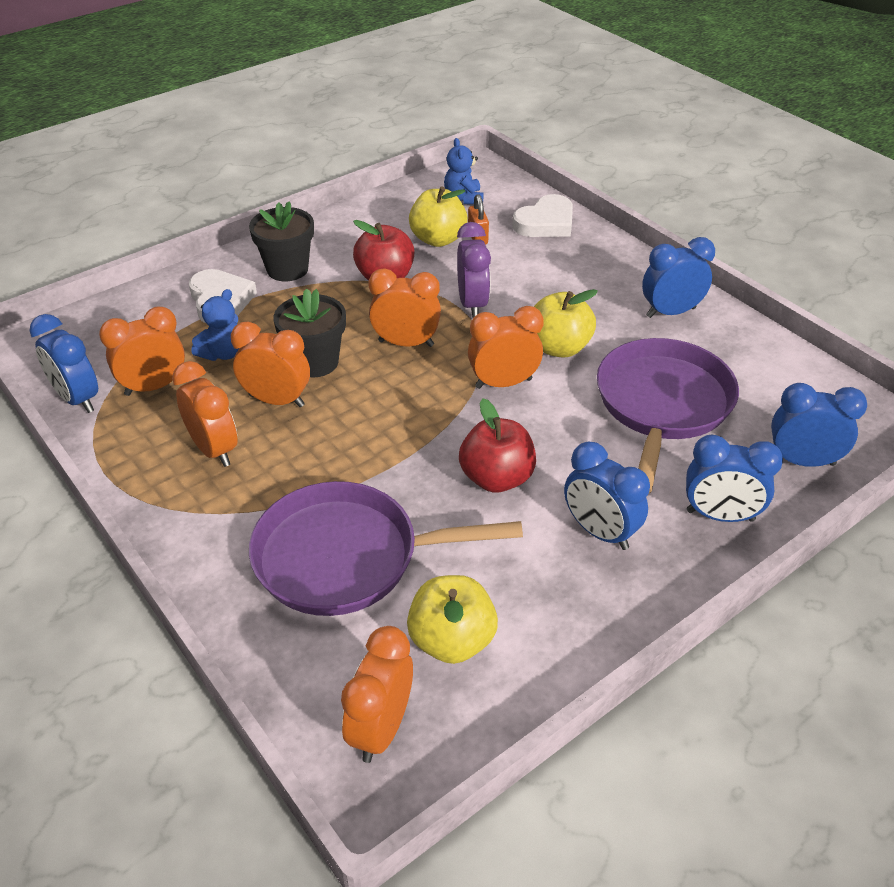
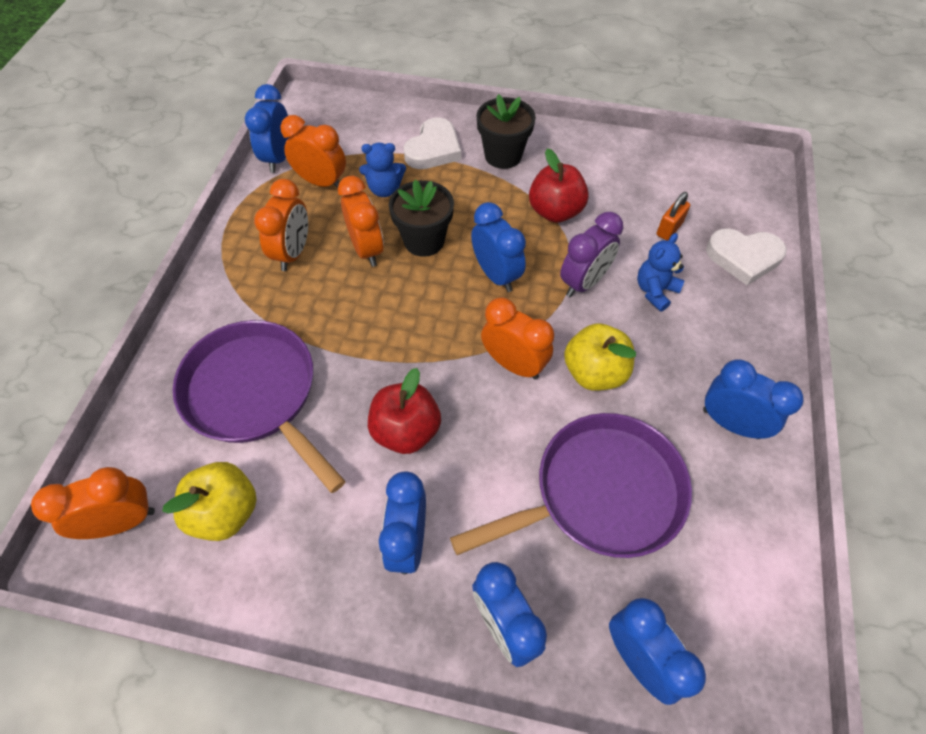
camera: 50 degrees right, 15 degrees up
(406, 343) = (496, 275): orange clock -> blue clock
(438, 239) = (636, 208): yellow apple -> none
(463, 198) = (706, 187): blue teddy bear -> blue teddy bear (655, 291)

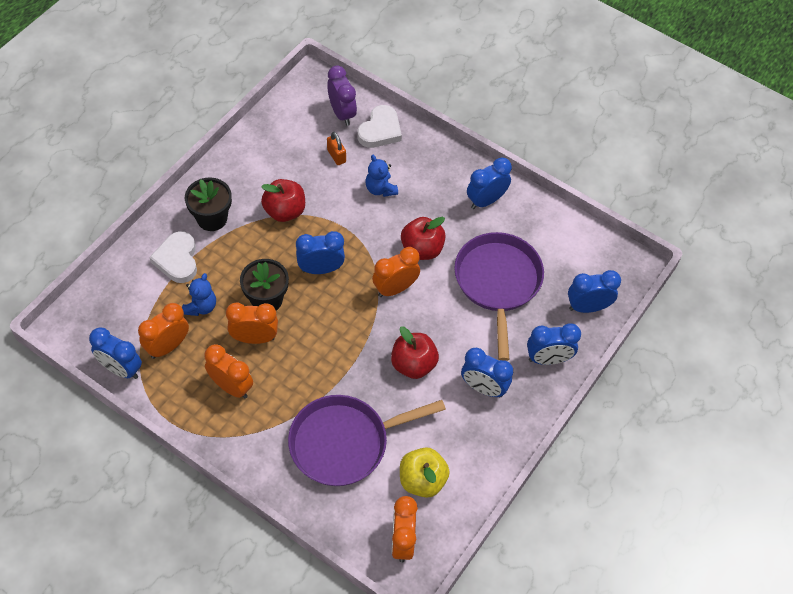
camera: 70 degrees left, 0 degrees up
(433, 149) = (177, 259): white heart -> white heart turned 150 degrees counterclockwise
(584, 282) = (353, 223): purple clock -> purple clock (342, 113)
(594, 372) = (422, 249): yellow apple -> red apple

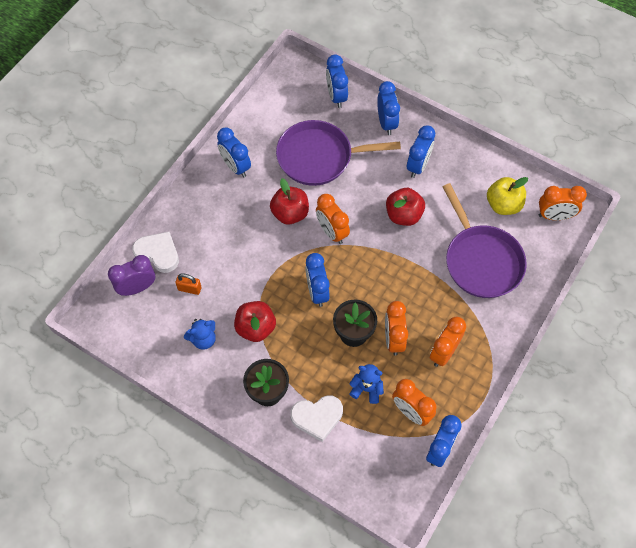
camera: 90 degrees left, 5 degrees up
(336, 156) = (189, 289): orange padlock -> orange padlock turned 45 degrees clockwise
(380, 189) = (226, 249): blue teddy bear -> blue teddy bear (203, 339)

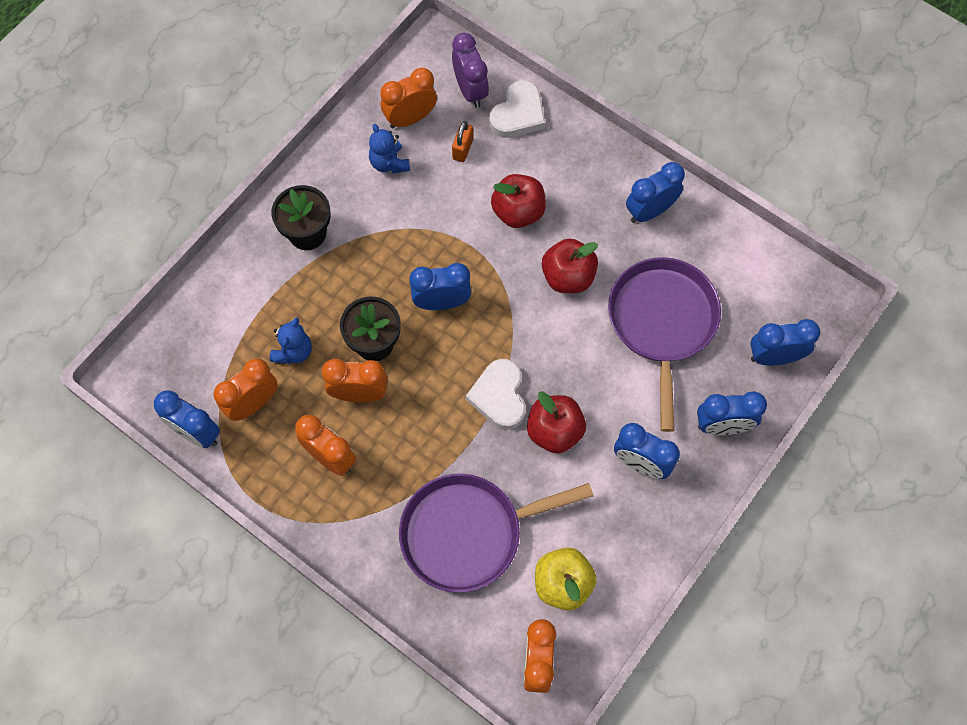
camera: 95 degrees right, 5 degrees up
(255, 328) = (397, 224): red apple -> red apple (518, 212)
(317, 417) = (264, 288): white heart -> white heart (499, 396)
(332, 232) = (533, 329): orange clock -> orange clock (410, 118)

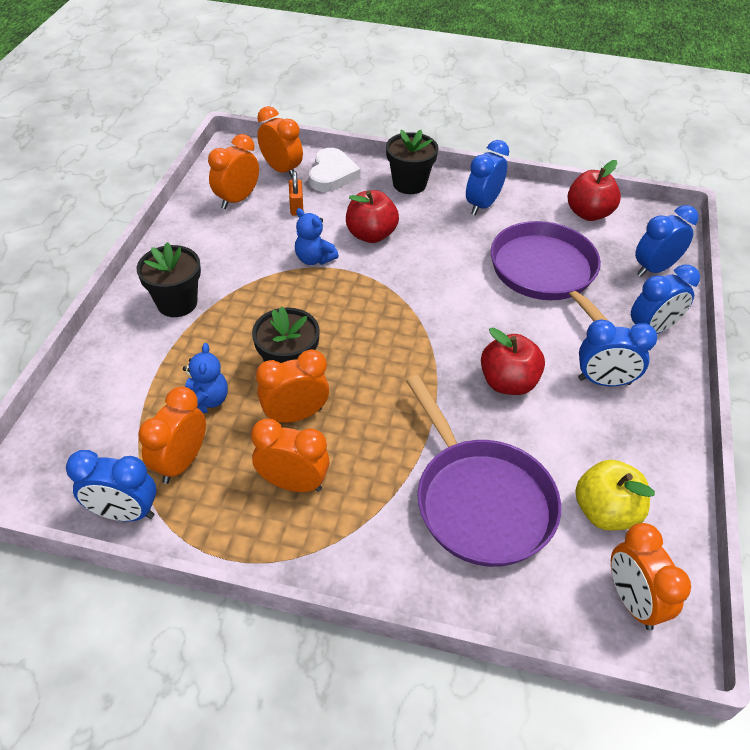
camera: 25 degrees left, 20 degrees down
(389, 163) = (233, 233): blue teddy bear -> blue teddy bear (314, 259)
(441, 302) = (339, 317): blue clock -> none
(468, 533) = (480, 501): purple pan -> purple pan turned 75 degrees counterclockwise
(470, 90) = (282, 170): purple clock -> orange clock
(499, 396) = (438, 372): white heart -> none
(568, 277) = (443, 266): red apple -> red apple (588, 213)
(590, 155) = (409, 184): none -> black flower pot

